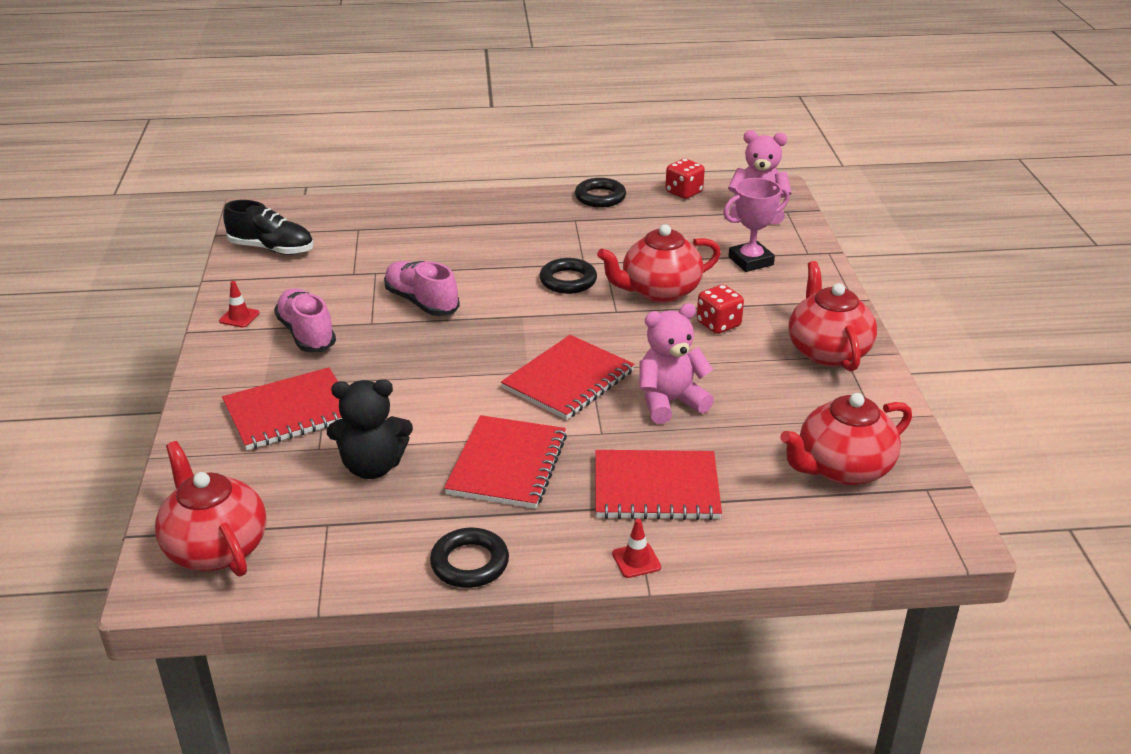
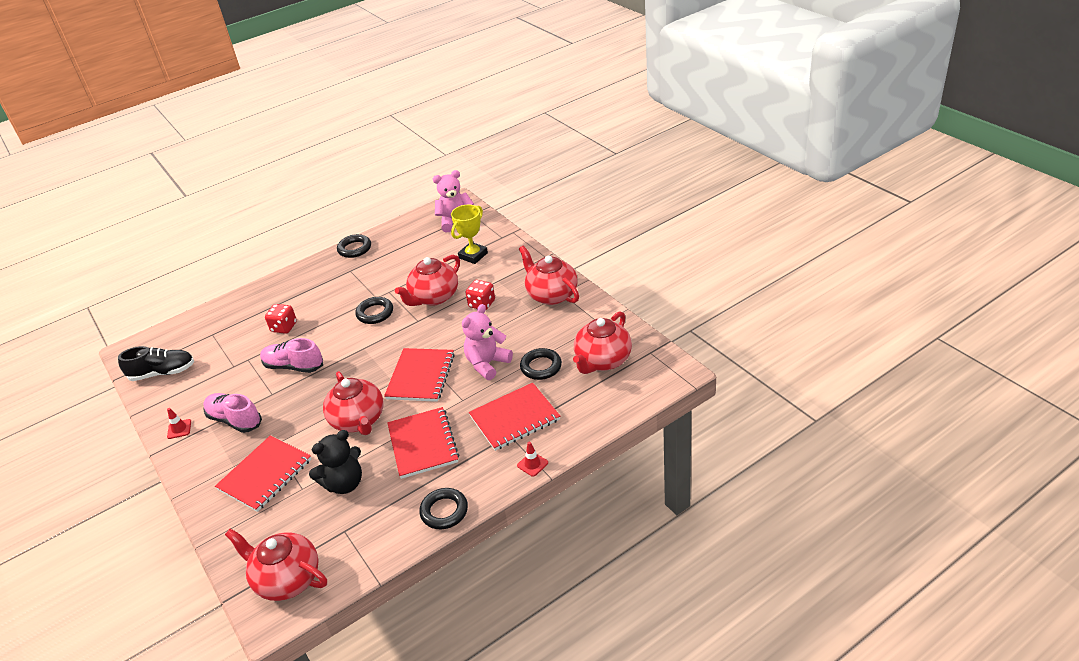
camera: 25 degrees left, 5 degrees up
(449, 399) = (358, 420): none -> red teapot
(684, 192) = (403, 225): red dice -> red dice (284, 327)
(743, 438) = (541, 367): none -> black ring
(751, 261) = (473, 255): pink trophy -> yellow trophy

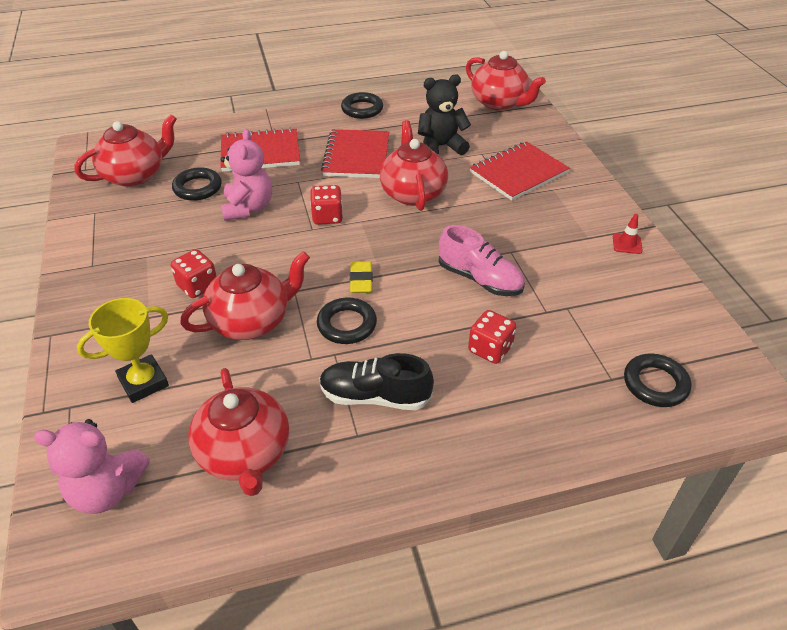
camera: 165 degrees left, 5 degrees up
(162, 373) = (677, 332): black shoe -> black shoe (375, 396)
(235, 420) = (557, 234): pink shoe -> none
(354, 249) = (330, 496): black ring -> black ring (655, 384)
(376, 340) = (361, 280): none -> yellow eraser
(421, 376) = (327, 217): red notebook -> red dice
(487, 364) = (248, 208): pink teddy bear -> pink teddy bear turned 60 degrees counterclockwise
(532, 464) = (272, 118): red traffic cone -> none
(551, 295) = (105, 268): red teapot -> red teapot (245, 454)

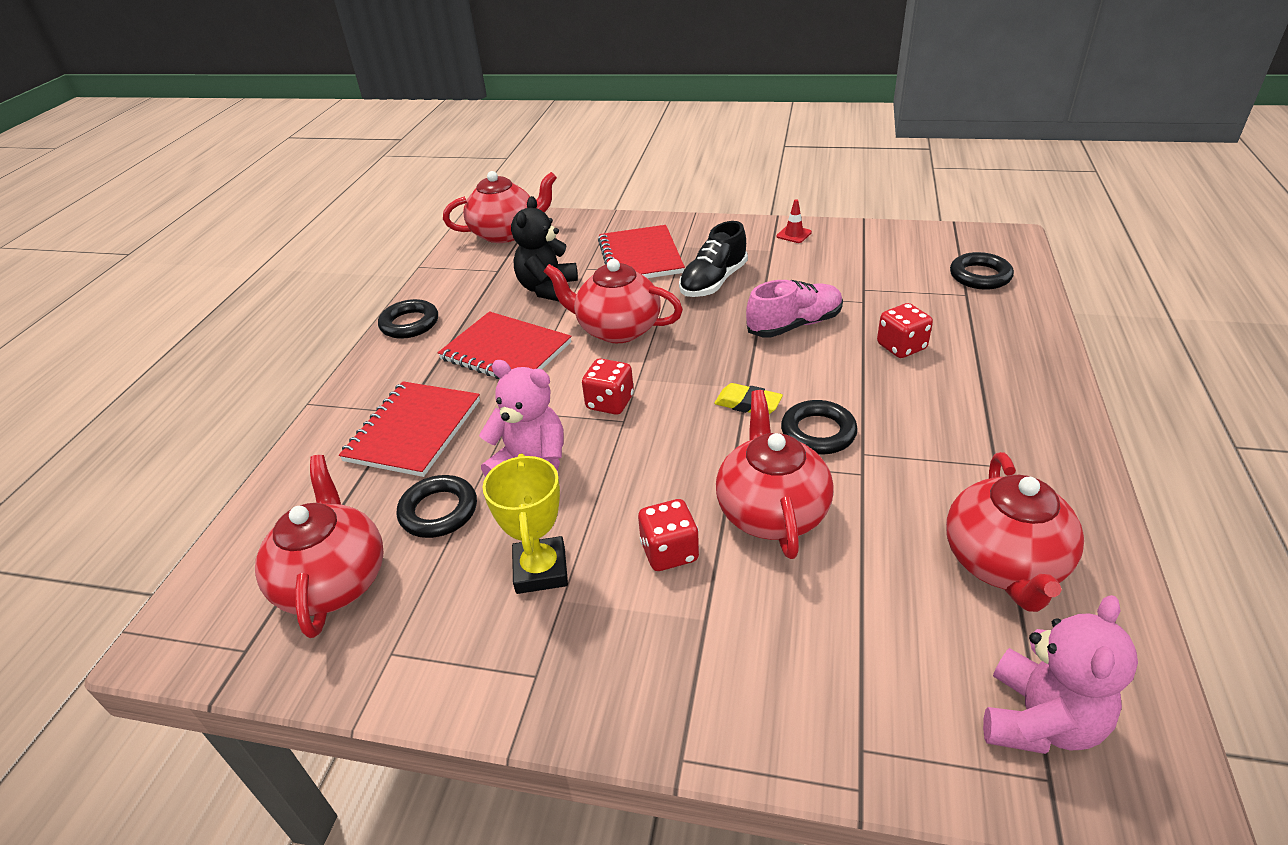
camera: 60 degrees left, 5 degrees down
(143, 382) = (842, 646): yellow trophy -> yellow trophy (540, 570)
(245, 454) = (1004, 564): red teapot -> red teapot turned 90 degrees clockwise
(375, 396) = (942, 439): black shoe -> black shoe (713, 282)

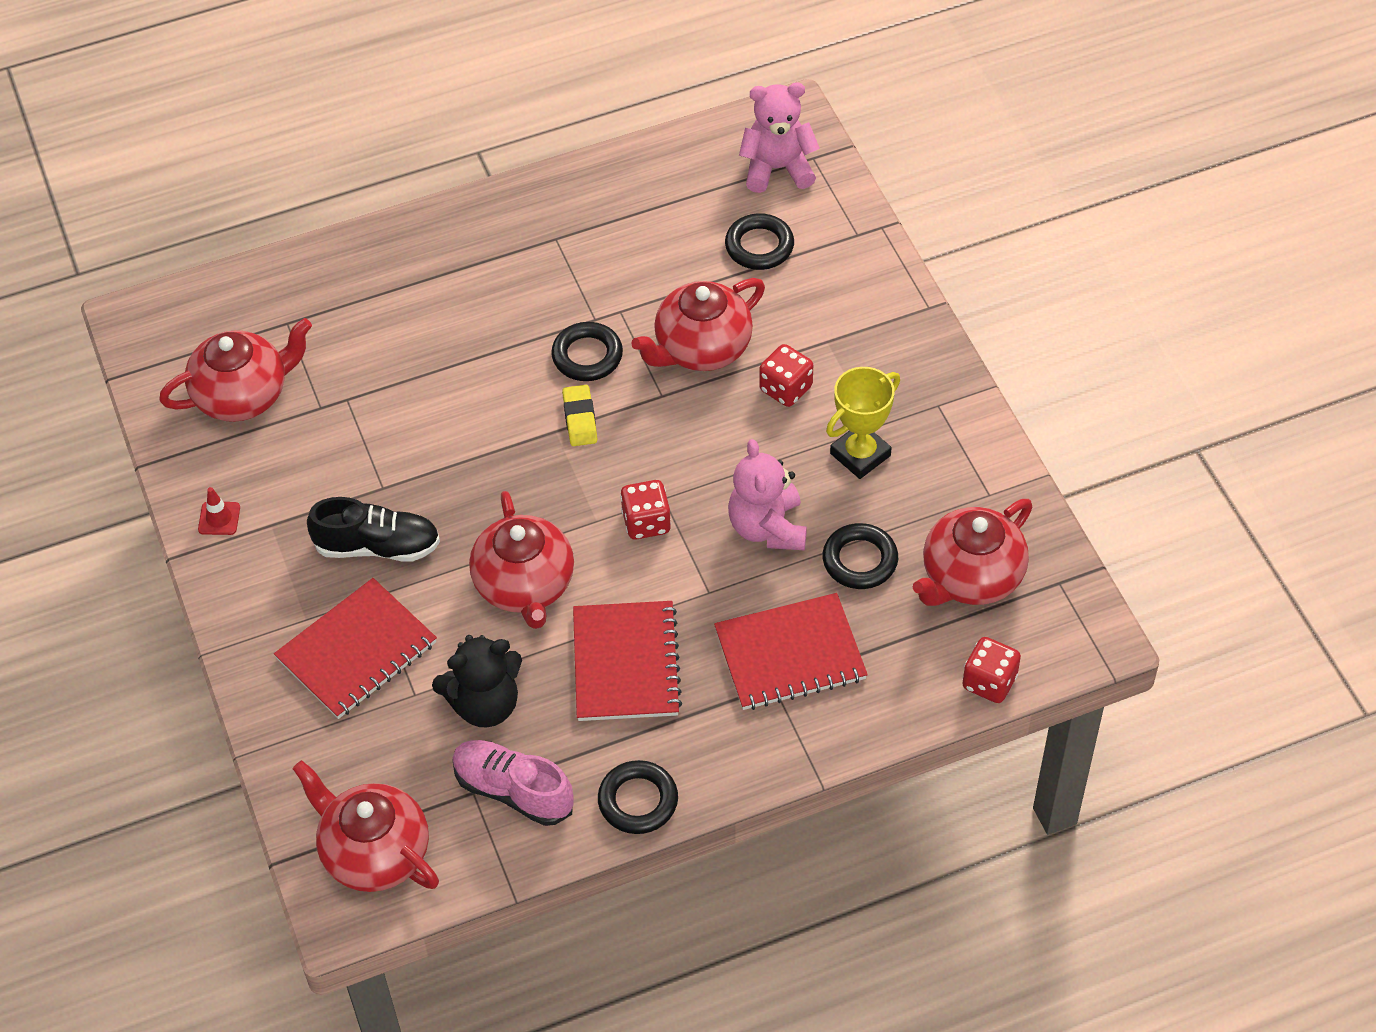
camera: 125 degrees left, 15 degrees up
(794, 325) = (426, 437): pink shoe -> pink shoe (513, 791)
(901, 347) = (418, 343): red dice -> red dice (989, 682)
(980, 276) = (241, 322): black ring -> black ring (759, 246)
(1004, 564) = (661, 210): red teapot -> red teapot (243, 395)

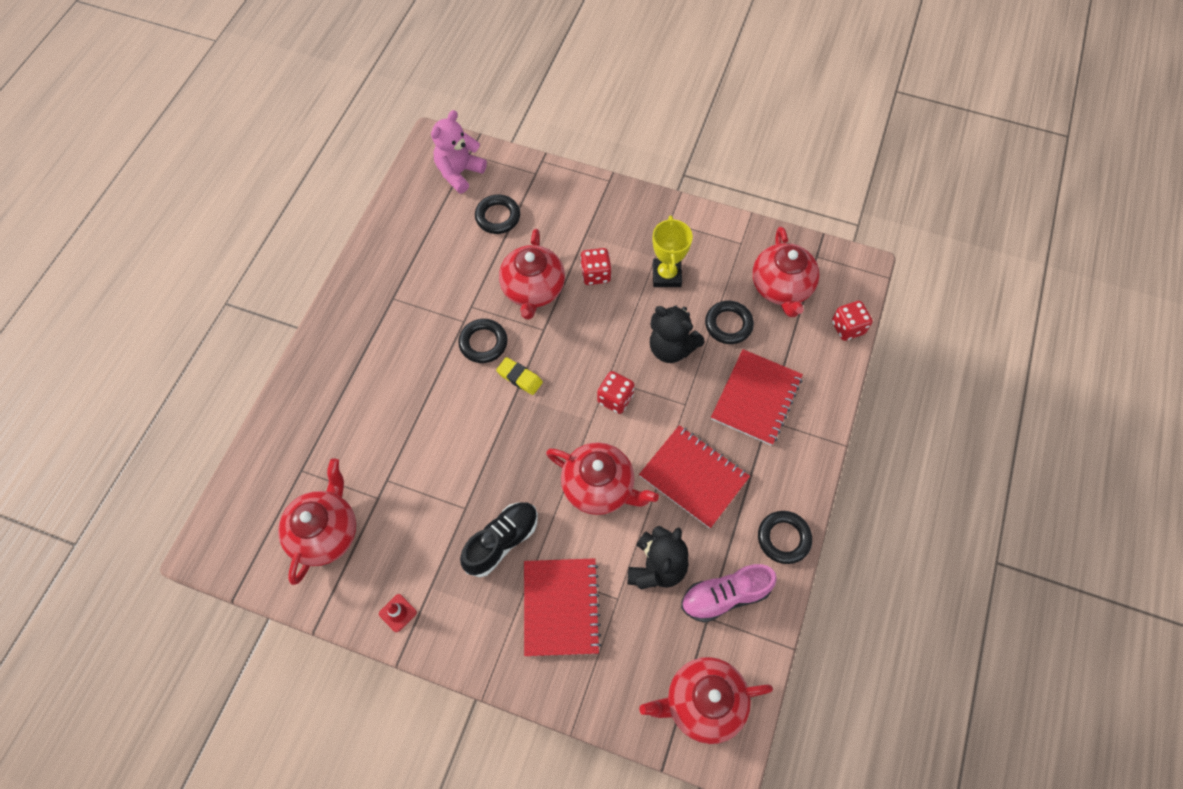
camera: 50 degrees left, 10 degrees up
(767, 528) = (671, 348): pink teddy bear -> black teddy bear

